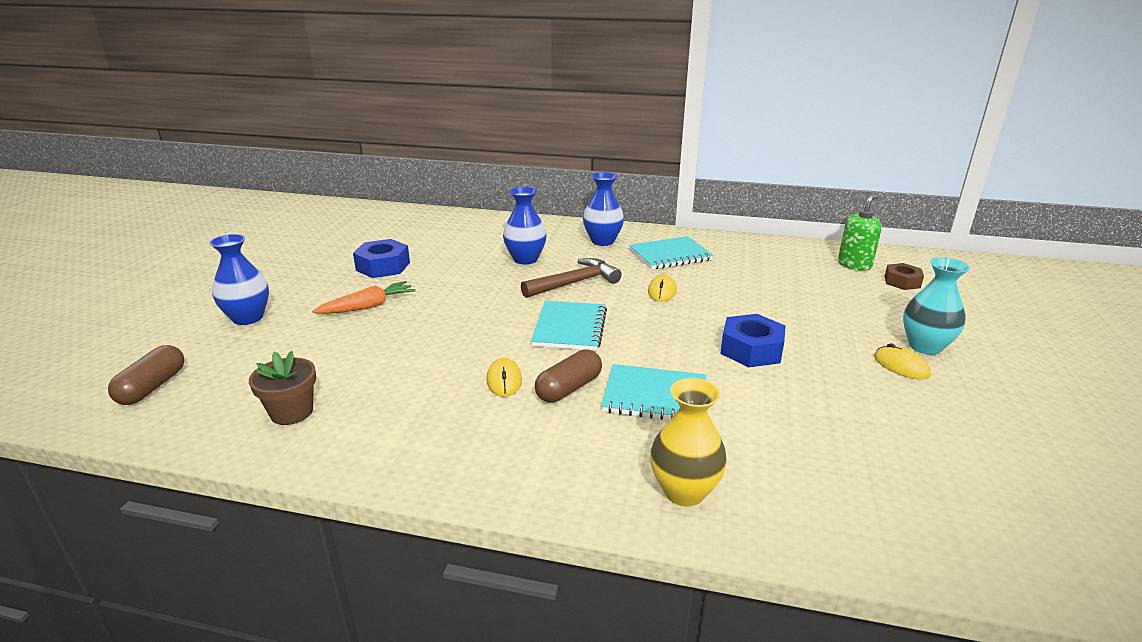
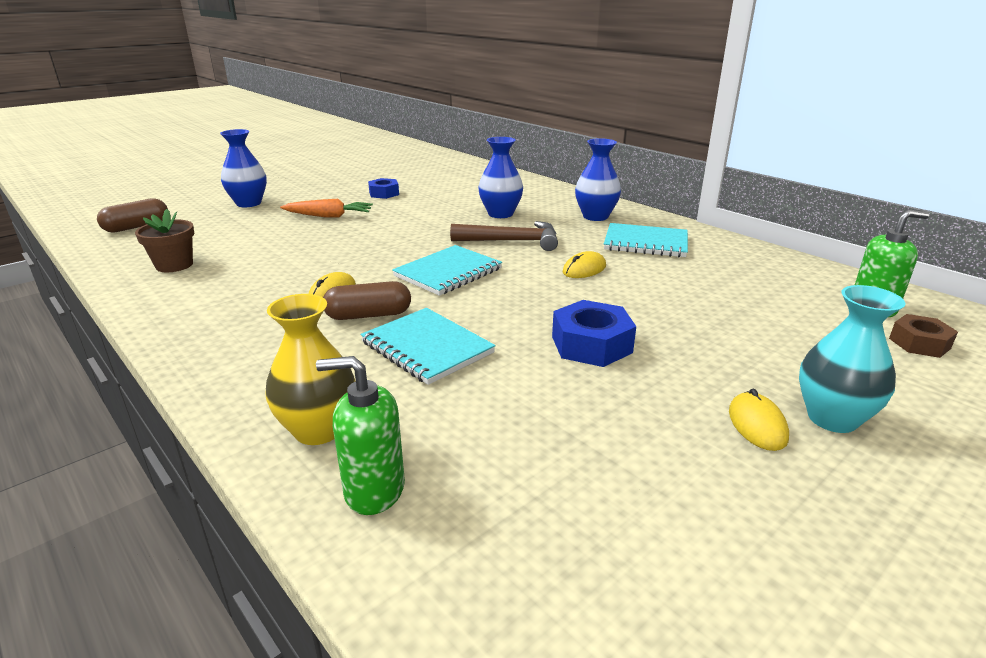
camera: 35 degrees right, 0 degrees up
(383, 266) = (384, 193): blue nut -> blue nut, size x0.66
(783, 510) = (374, 490): none -> green soap dispenser

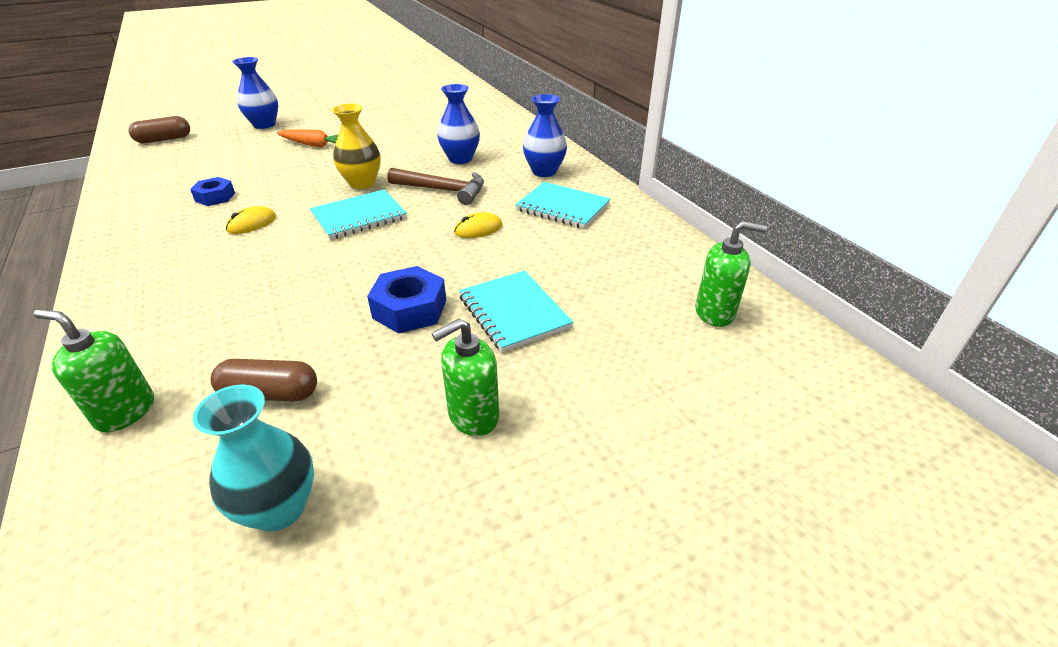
camera: 15 degrees right, 10 degrees up
(174, 265) = (160, 181): brown flower pot -> none
(318, 430) = (133, 351): yellow vase -> yellow vase (362, 183)
(368, 315) = (259, 250): brown capsule -> brown capsule (270, 393)
(384, 193) = (380, 125): blue nut -> blue nut (215, 197)
(427, 348) = (275, 289): turquoise notebook -> turquoise notebook (513, 312)
(757, 424) = (473, 416): yellow mouse -> green soap dispenser
(832, 418) = (547, 424): turquoise vase -> turquoise vase (279, 508)
(919, 343) = (719, 361): brown nut -> none

